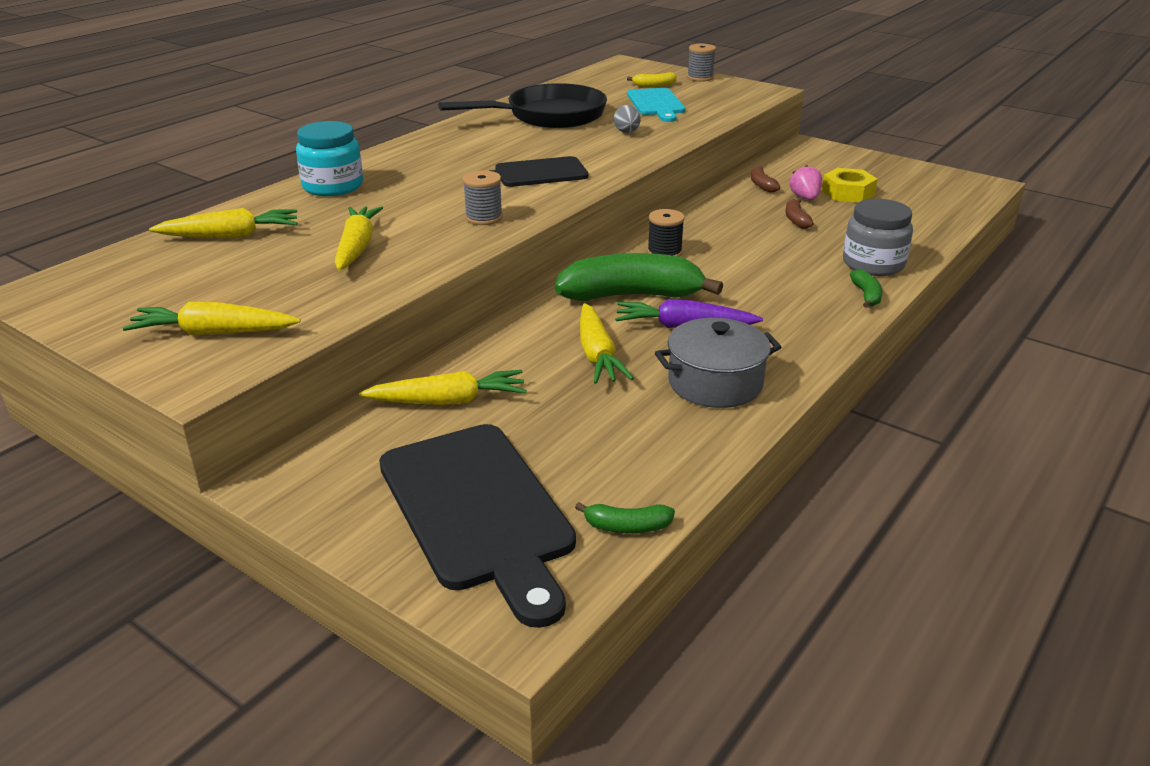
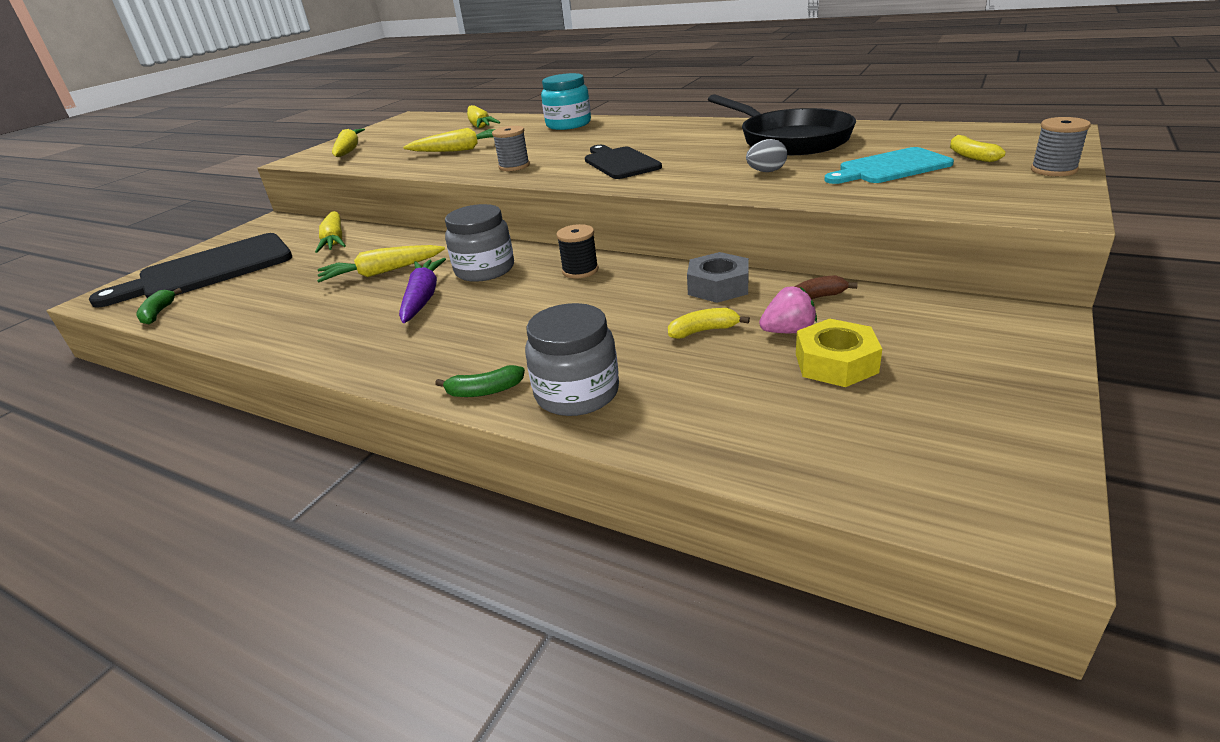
camera: 85 degrees right, 0 degrees up
(632, 295) = (485, 270): green banana -> grey jar
(715, 383) = (320, 322): grey pot -> none
(727, 208) = (718, 286): none -> grey nut
(796, 220) = (704, 331): brown banana -> yellow banana

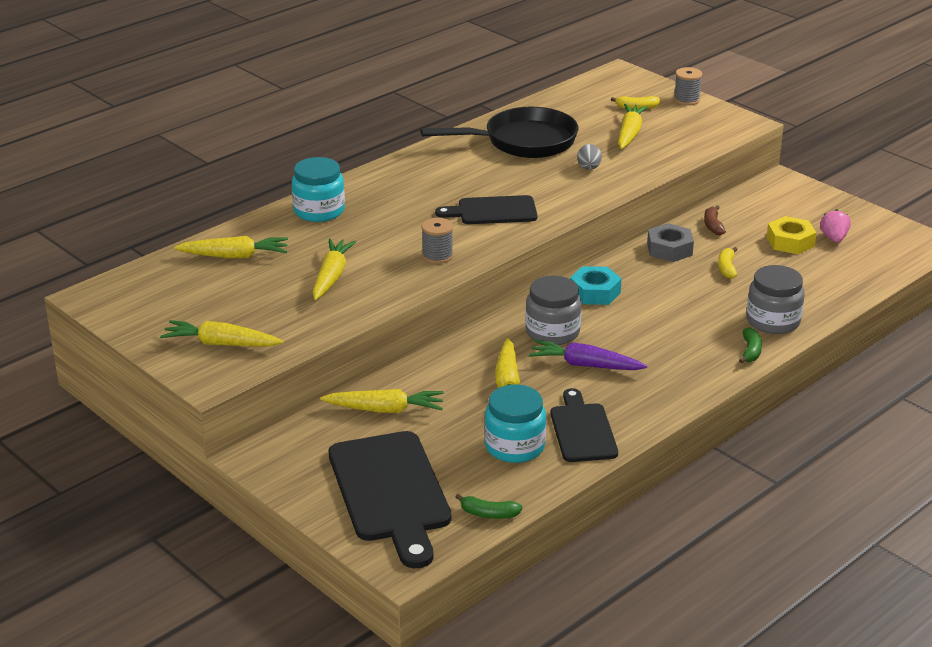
camera: 75 degrees left, 0 degrees up
(268, 299) = (514, 446): none -> turquoise jar
(293, 323) = (582, 430): none -> black cutting board
(580, 270) = (595, 292): black spool -> turquoise nut
(788, 331) = (746, 244): pink strawberry -> pink strawberry (834, 238)
(890, 168) = (629, 133): turquoise cutting board -> yellow carrot

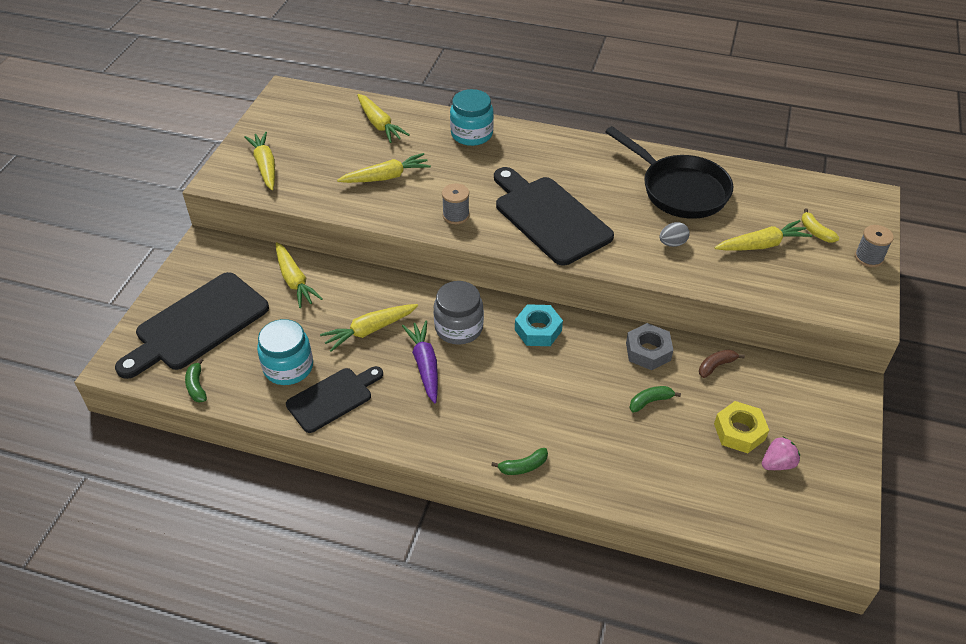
camera: 60 degrees right, 15 degrees up
(493, 211) = (549, 217): black cutting board -> black cutting board, size x1.65
(727, 268) = (650, 401): yellow banana -> green banana
(773, 321) = (586, 466): grey jar -> none

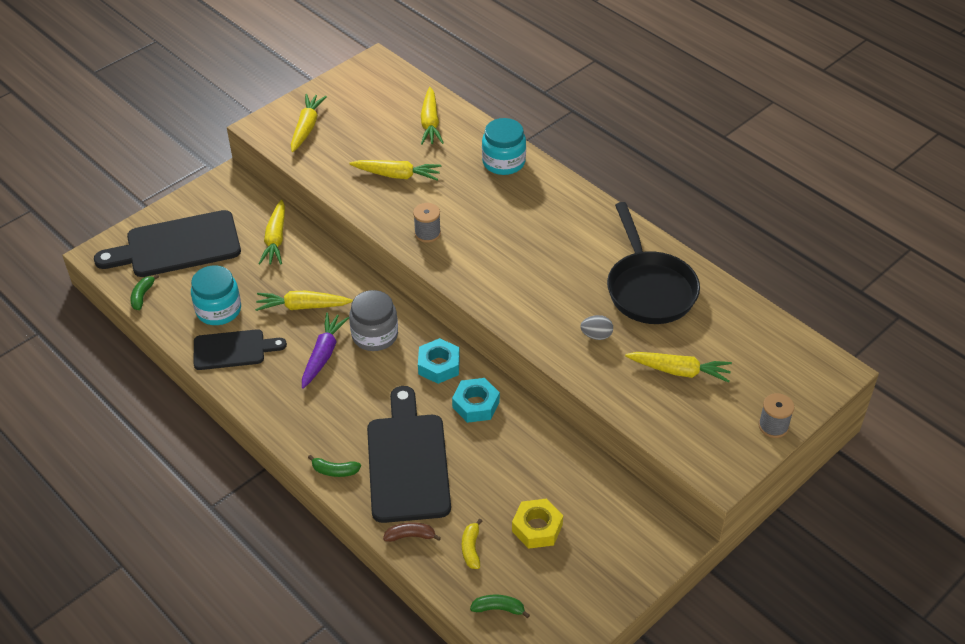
camera: 30 degrees right, 0 degrees up
(549, 217) = (506, 267): black cutting board -> black cutting board (407, 462)
(598, 350) = (476, 405): none -> turquoise nut
(648, 351) = (518, 425): grey nut -> none
(650, 401) = (482, 468): green banana -> green banana (499, 609)
(716, 366) = (567, 464): brown banana -> brown banana (410, 536)
(777, 464) = (546, 569): pink strawberry -> none
(815, 232) = (744, 380): yellow banana -> yellow banana (471, 548)

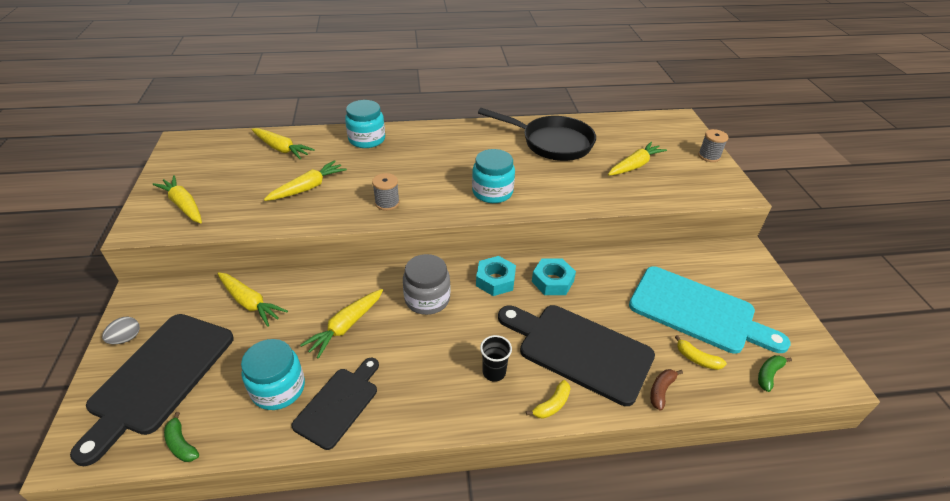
camera: 55 degrees left, 5 degrees down
(323, 354) = (414, 342): purple carrot -> none
(334, 471) = (552, 405): green banana -> yellow banana
(336, 419) = (494, 372): none -> black cup
(515, 289) = (492, 192): none -> turquoise jar
(537, 528) = (697, 311): yellow nut -> turquoise cutting board
(596, 335) = (572, 180): grey egg -> grey egg (126, 338)

